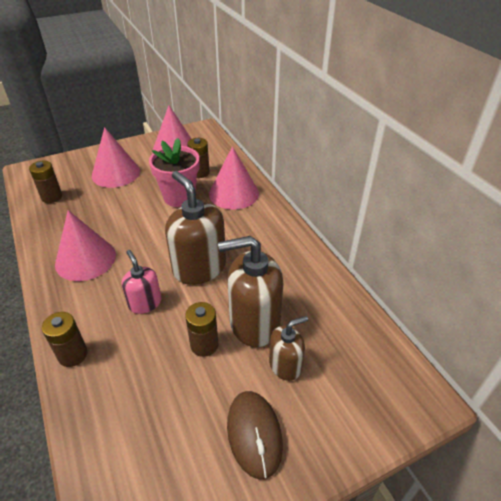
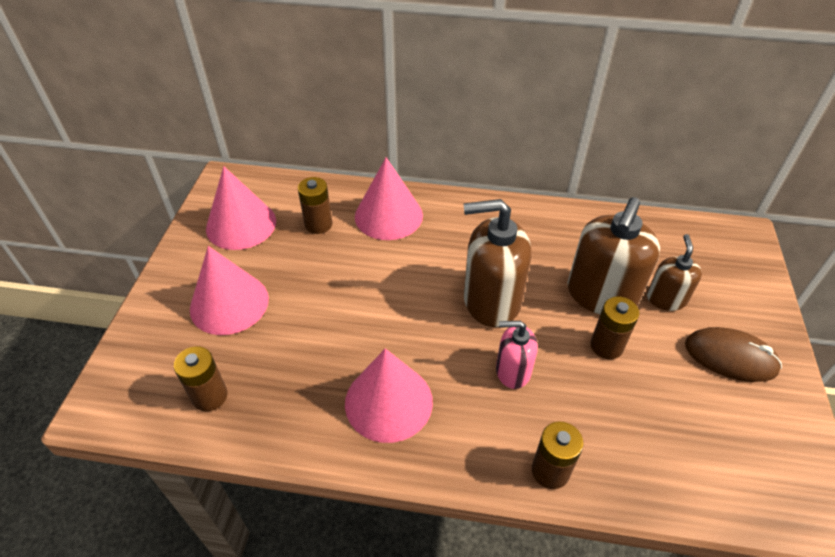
camera: 55 degrees left, 5 degrees up
(179, 197) = (349, 263): pink flower pot -> none

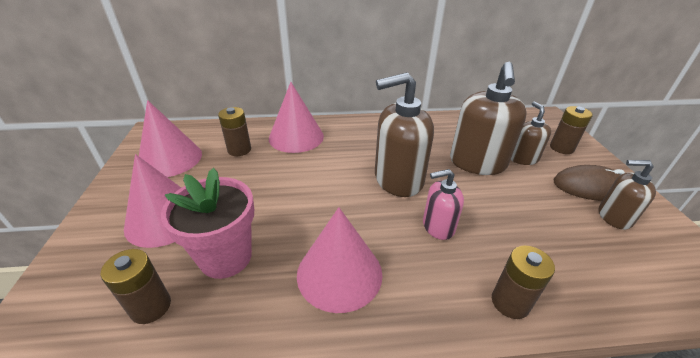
camera: 15 degrees left, 10 degrees down
(282, 360) = (226, 257): none -> pink flower pot
(606, 346) = (500, 195): brown battery -> brown battery (561, 148)
(733, 403) = (614, 217): none -> brown soap dispenser

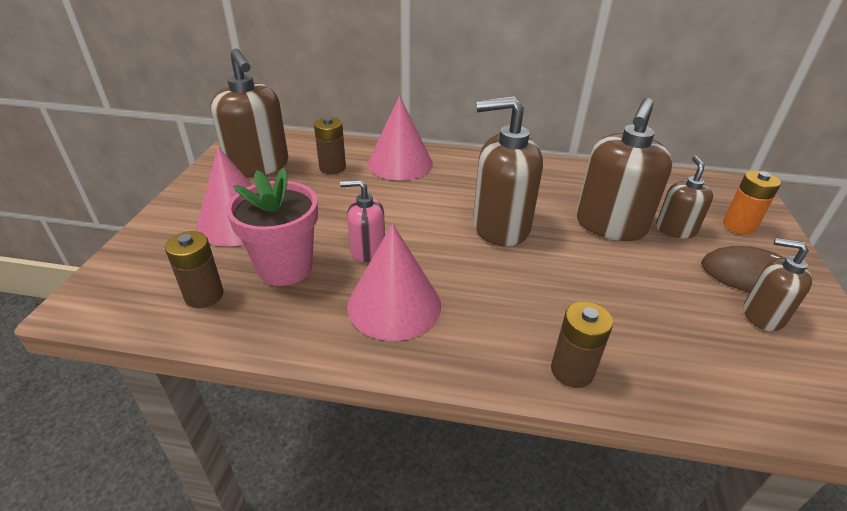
camera: 15 degrees right, 0 degrees up
(170, 159) = (258, 166): pink cone -> brown soap dispenser
(438, 226) = (525, 282): pink soap dispenser -> pink soap dispenser (367, 249)
(561, 148) = (738, 226): brown battery -> orange battery

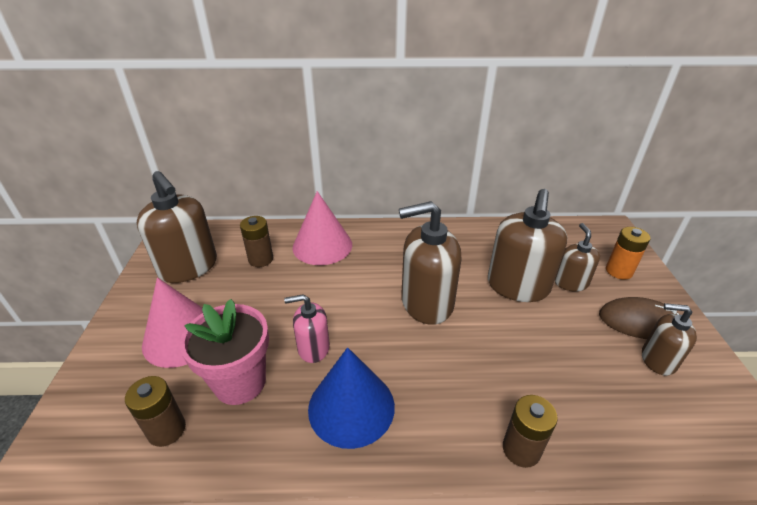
camera: 10 degrees left, 0 degrees up
(394, 305) = (351, 407): pink cone -> blue cone

